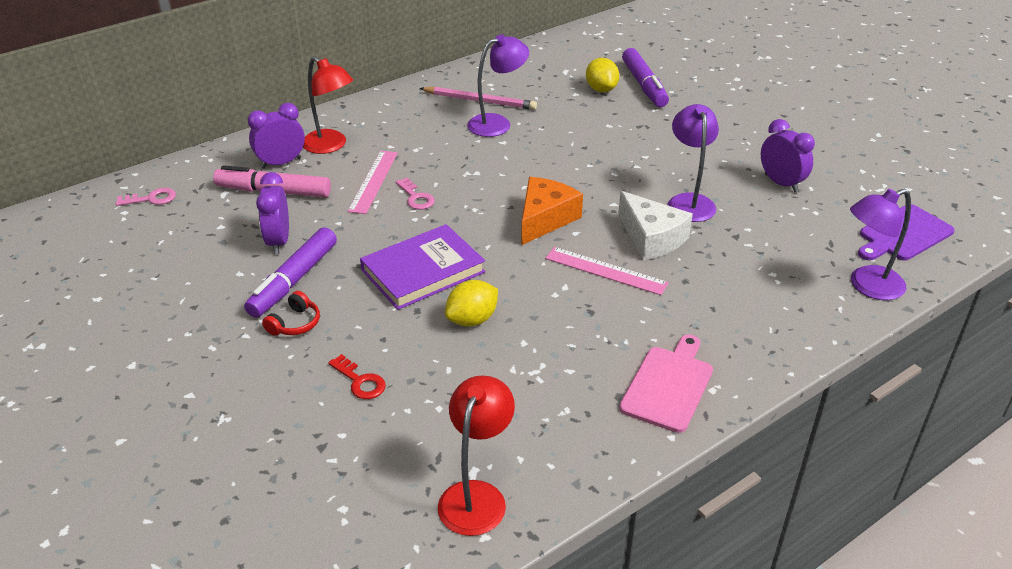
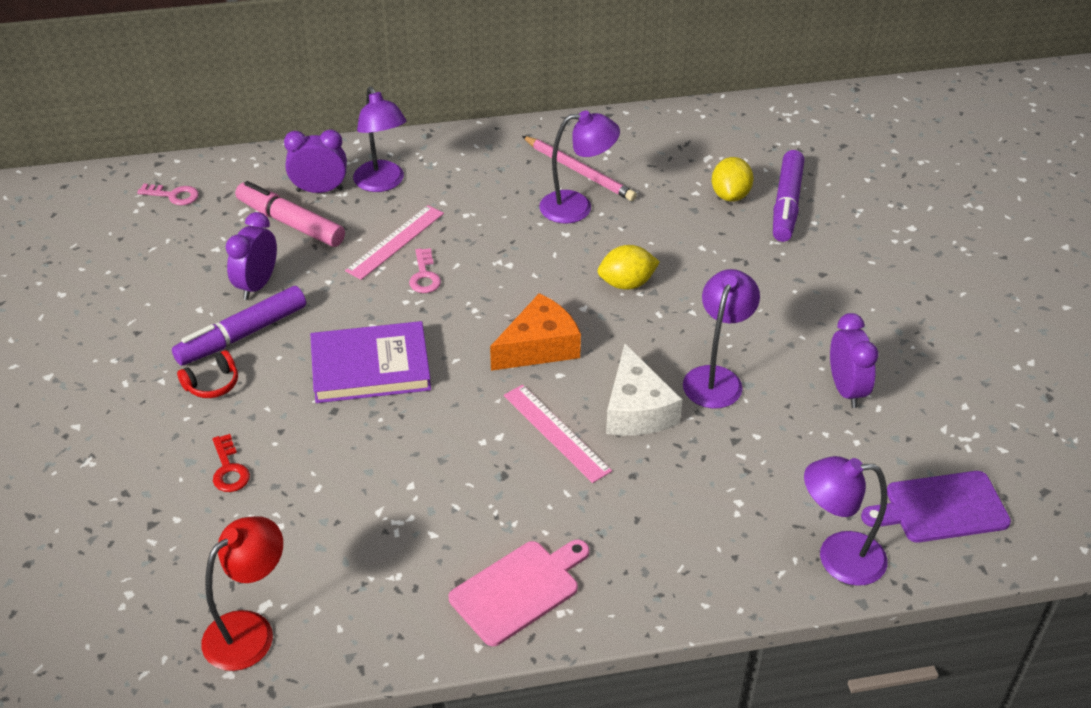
camera: 25 degrees right, 5 degrees up
(330, 146) = (382, 183): red lamp -> purple lamp
(472, 320) = (379, 441): yellow lemon -> yellow lemon (626, 284)

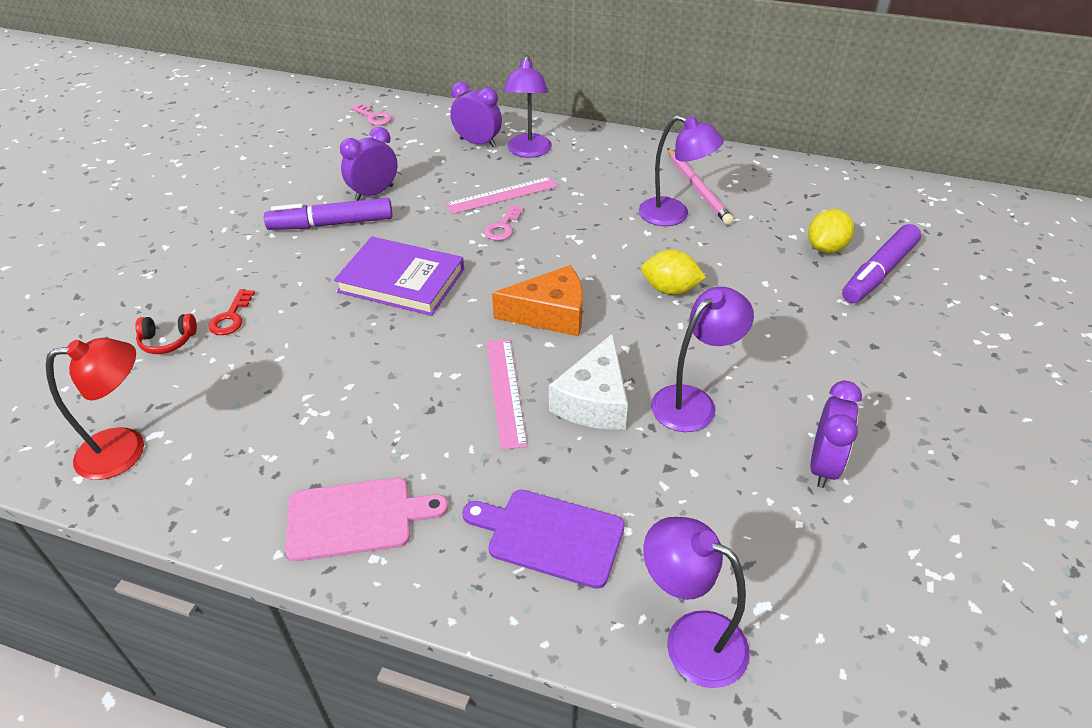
camera: 30 degrees right, 0 degrees up
(212, 384) = (279, 251): red headphones -> red headphones (168, 341)
(290, 223) = (436, 158): pink marker -> none
(941, 508) = (852, 640): purple cutting board -> purple cutting board (550, 536)

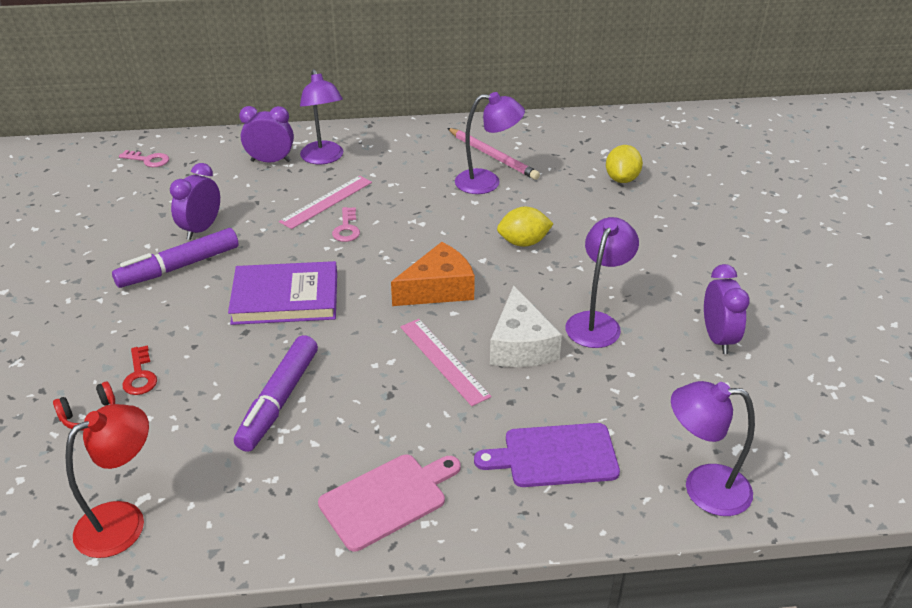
camera: 25 degrees left, 5 degrees down
(878, 272) = (671, 188): purple marker -> purple marker (278, 400)

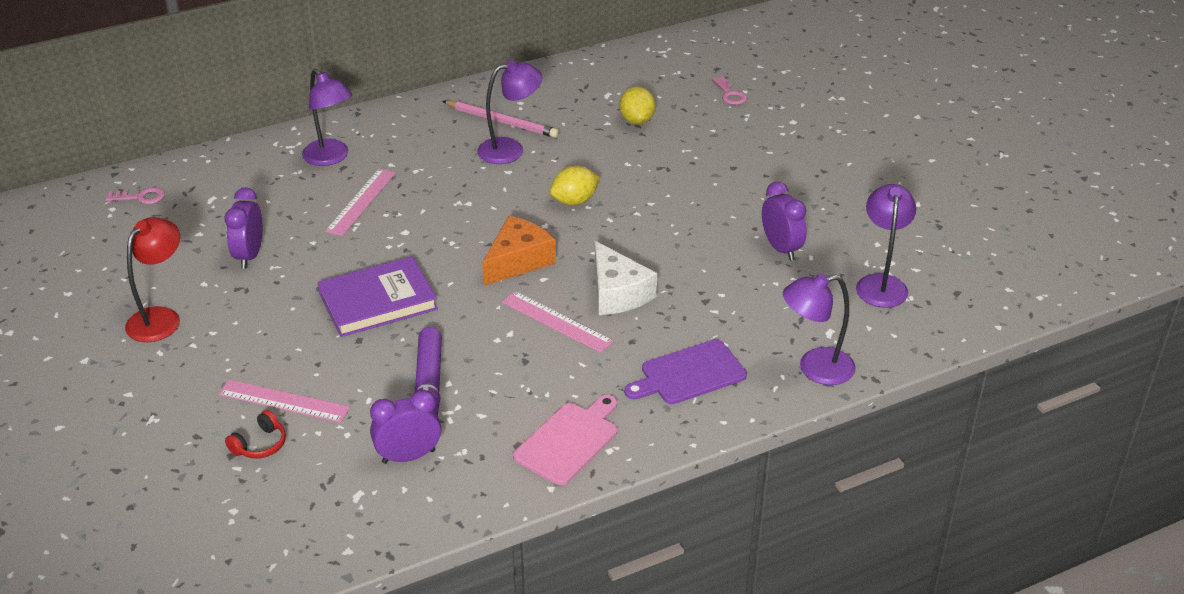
camera: 20 degrees left, 0 degrees up
(123, 521) = (353, 515): red lamp -> red lamp (161, 318)
(140, 376) = (284, 401): red key -> pink ruler
(179, 267) = (252, 296): purple marker -> none
(270, 161) = (276, 172): purple clock -> purple clock (408, 456)
(346, 228) = (397, 224): pink key -> pink key (730, 94)
(597, 322) = (674, 258): purple lamp -> purple lamp (881, 283)

